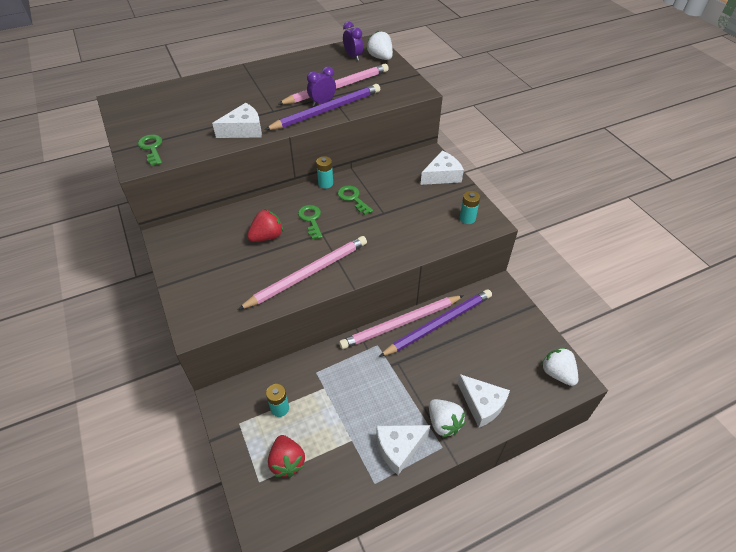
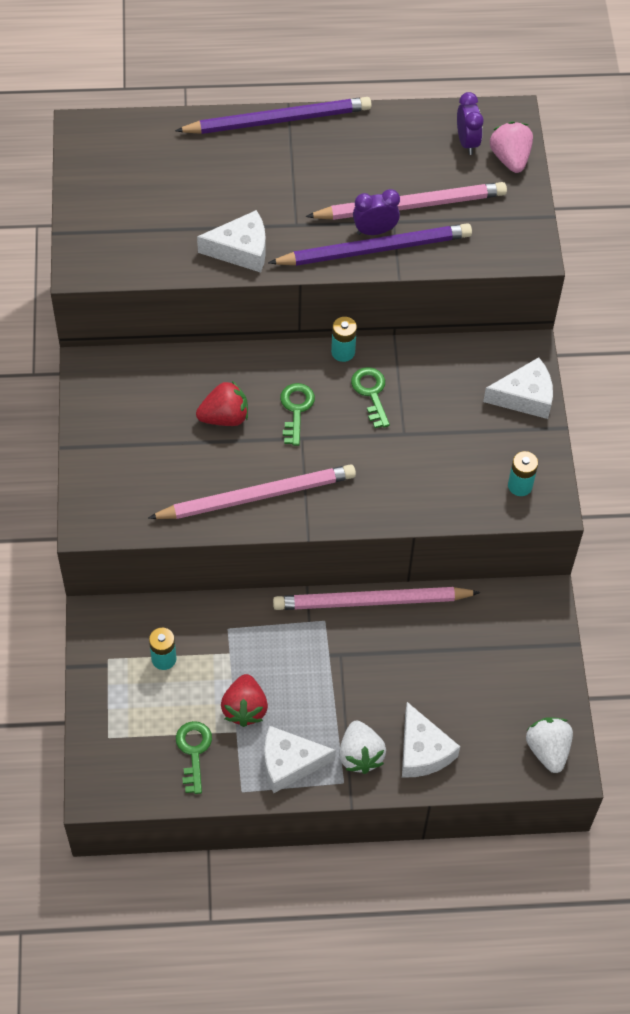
camera: 20 degrees right, 10 degrees up
(152, 148) = (106, 244): green key -> green key (193, 751)
(287, 462) = (148, 727): red strawberry -> red strawberry (244, 708)
(380, 58) = (510, 159): white strawberry -> pink strawberry
(439, 324) = (424, 621): purple pencil -> purple pencil (278, 120)

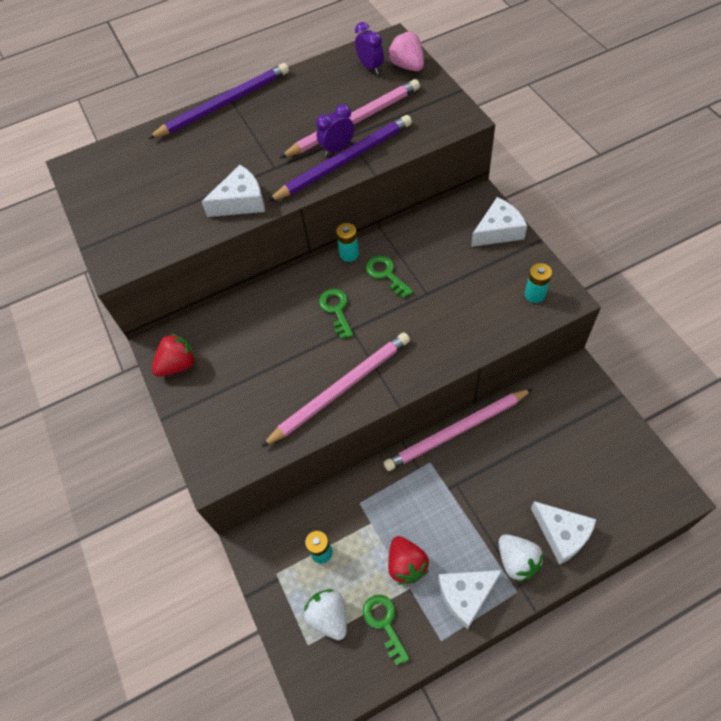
camera: 15 degrees left, 0 degrees up
(225, 417) = (284, 339): red strawberry -> red strawberry (178, 365)
(547, 750) = (653, 488): white strawberry -> white strawberry (329, 616)

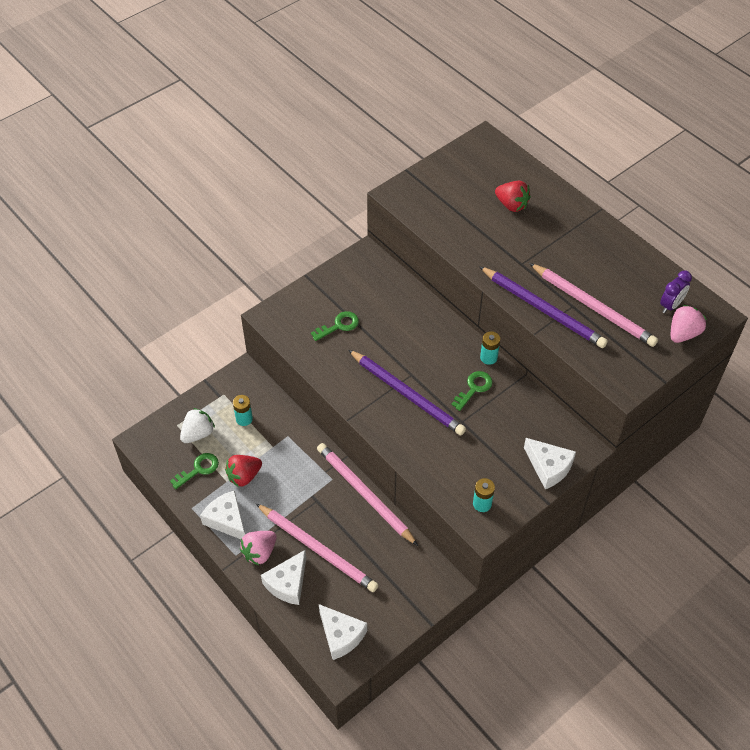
camera: 70 degrees right, 5 degrees down
(178, 365) = (352, 271): red strawberry -> red strawberry (511, 205)
(224, 104) = (585, 211): purple pencil -> purple pencil (407, 394)
(241, 201) = (477, 251): white cheese -> white cheese (341, 635)
(336, 310) = (428, 360): green key -> green key (339, 325)
(337, 149) = (556, 301): purple clock -> none
(340, 389) = (354, 378): pink pencil -> pink pencil (317, 549)
(517, 561) = (259, 552): white strawberry -> pink strawberry

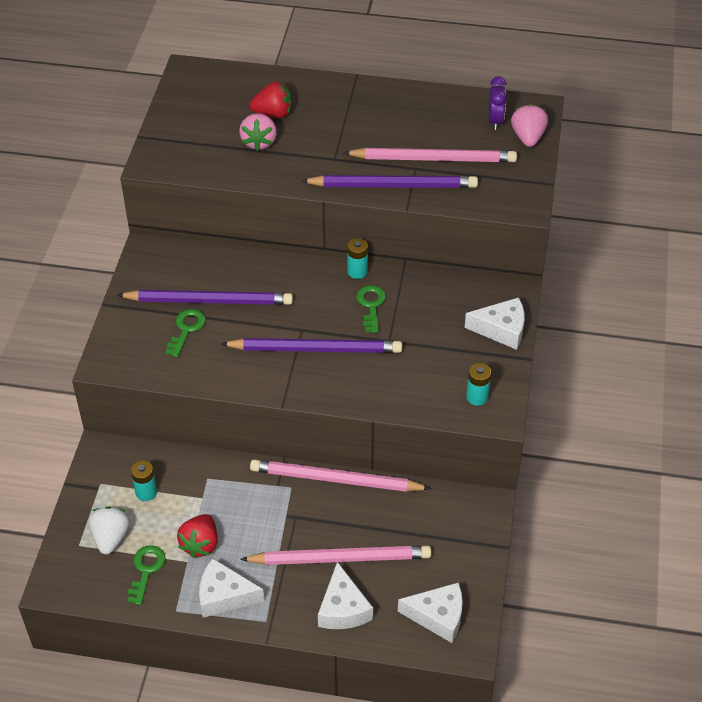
camera: 40 degrees left, 5 degrees down
(259, 552) = (287, 601): pink strawberry -> pink strawberry (259, 142)
(371, 315) = (209, 300): none -> purple pencil

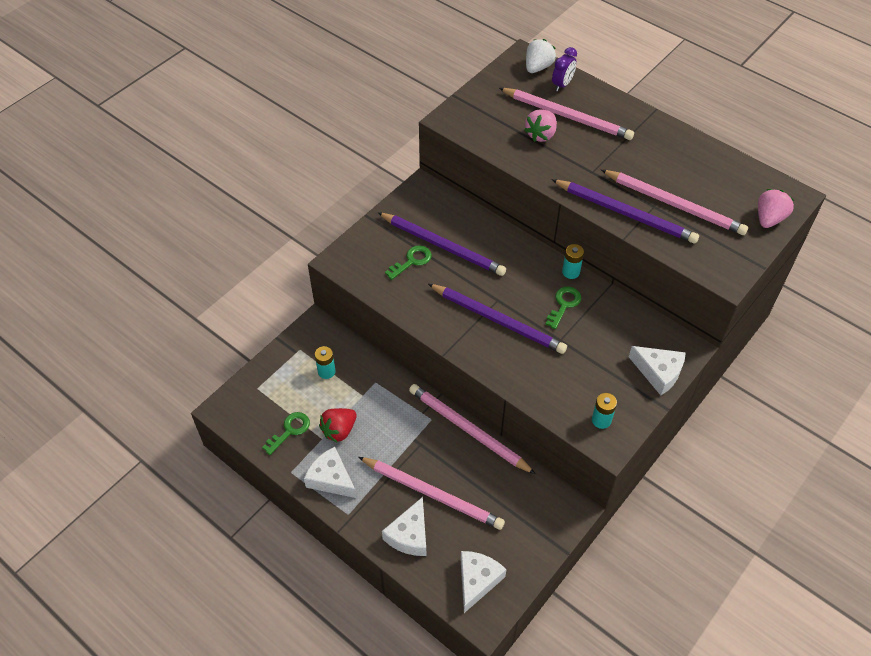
camera: 30 degrees right, 5 degrees up
(111, 538) = (281, 394): white strawberry -> white strawberry (538, 67)
(273, 114) = (567, 116): red strawberry -> pink pencil
(438, 616) = (477, 580): white cheese -> white cheese turned 105 degrees counterclockwise
(495, 121) = (749, 193): purple clock -> purple clock (562, 85)

